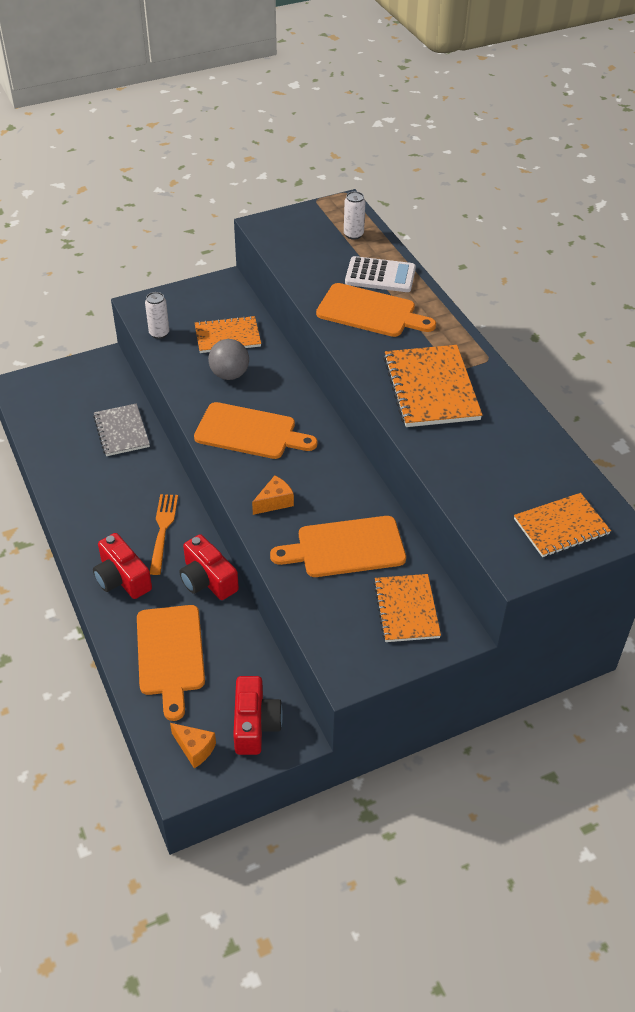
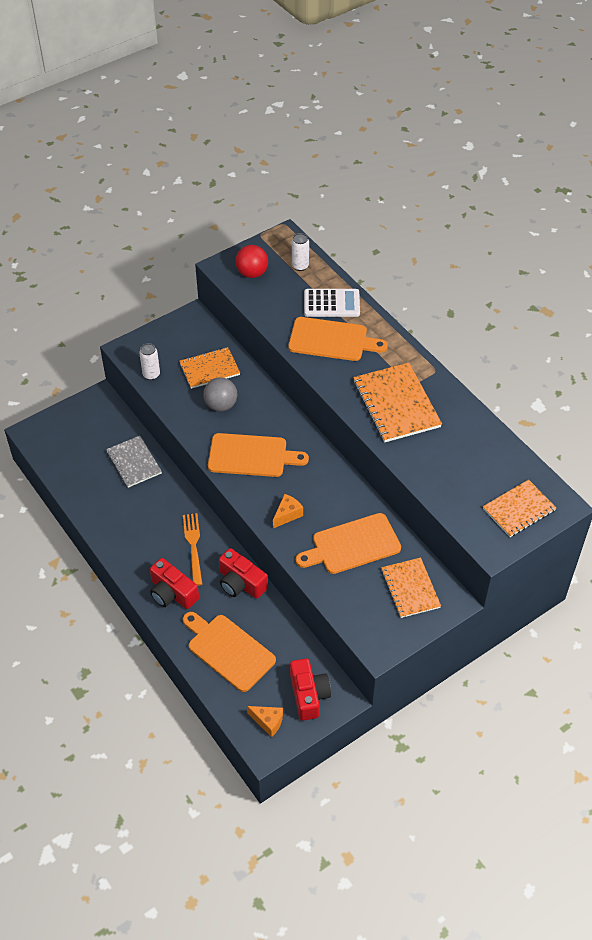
camera: 10 degrees left, 5 degrees up
(170, 654) = (228, 650): orange cutting board -> orange cutting board turned 150 degrees clockwise
(296, 235) = (252, 273): none -> red ball

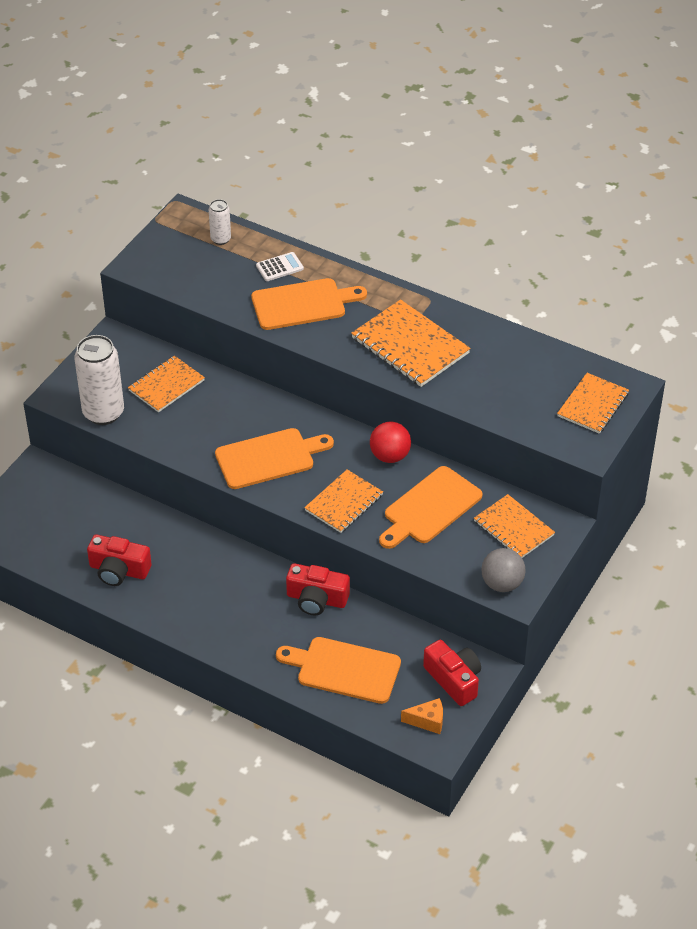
camera: 25 degrees left, 5 degrees down
(134, 462) = (120, 520): grey notebook -> none
(151, 374) = (103, 413): white can -> white can, size x1.96
(172, 593) = (248, 636): red camera -> red camera (119, 570)
(193, 546) = (241, 581): orange fork -> none
(221, 405) = (203, 418): grey ball -> grey ball (502, 583)
(252, 273) = (172, 263): red ball -> red ball (390, 456)
(287, 515) = (344, 503): orange cheese -> orange notebook
(331, 303) = (279, 267): white calculator -> white calculator, size x0.64

